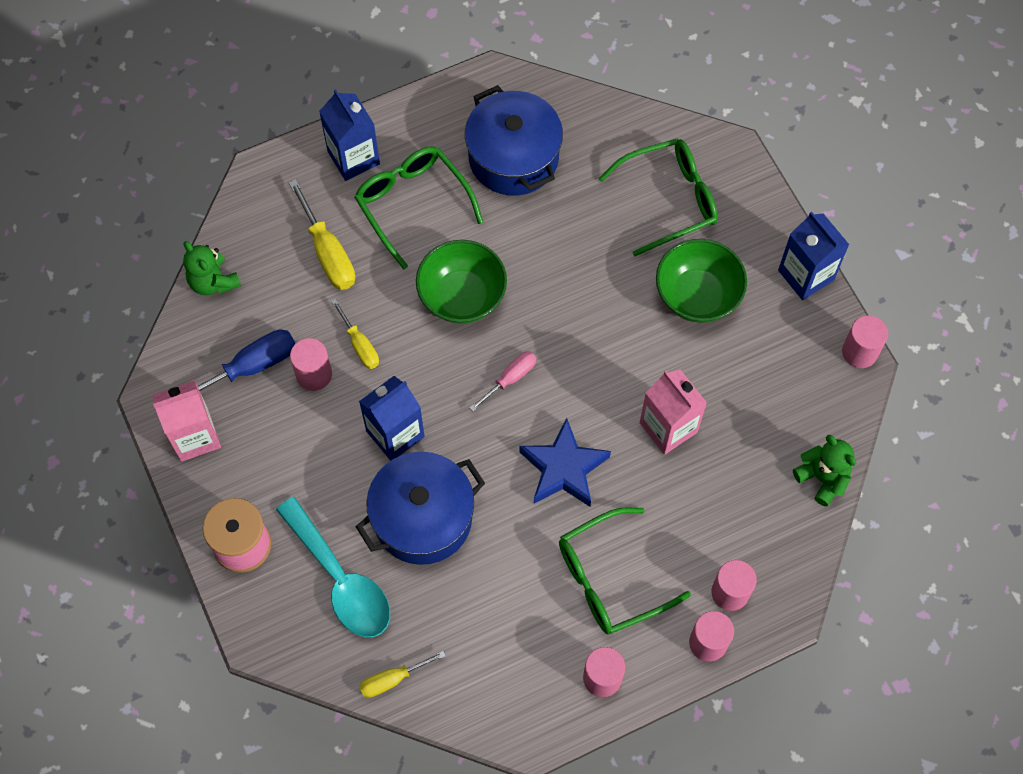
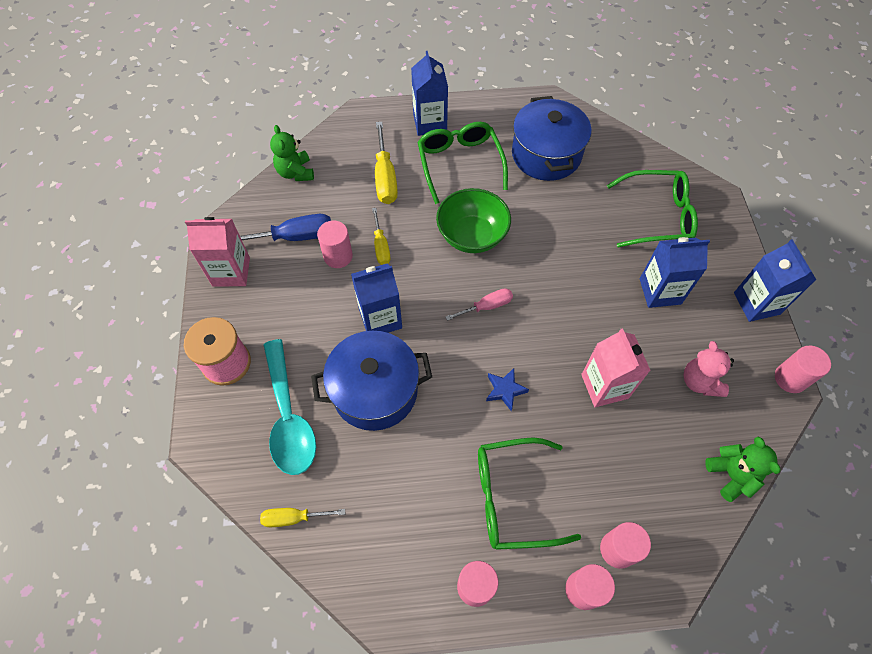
camera: 20 degrees right, 5 degrees down
(563, 468) = (505, 390): blue star -> blue star, size x0.55
(697, 295) = (660, 291): green bowl -> blue carton
(767, 388) = (700, 381): none -> pink teddy bear

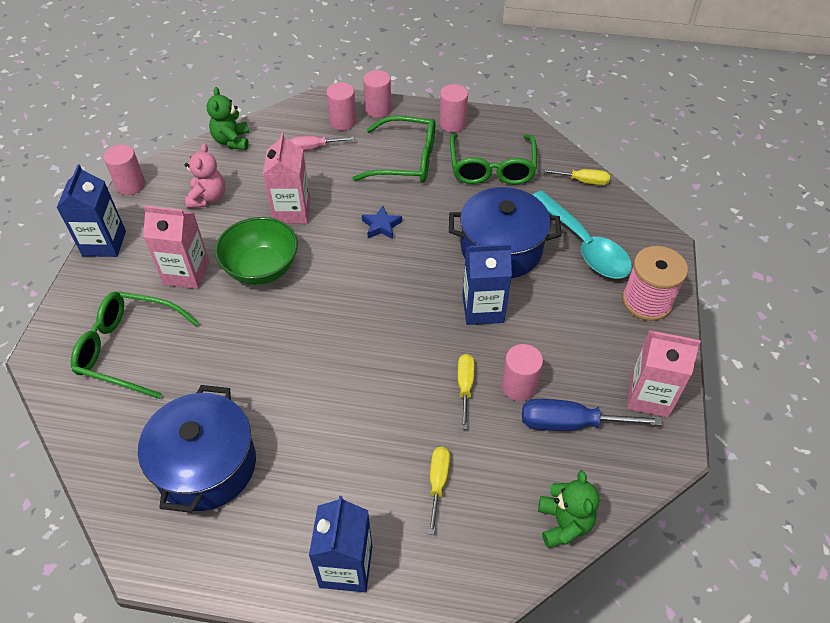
camera: 165 degrees left, 10 degrees down
(289, 417) = (584, 245): turquoise spoon -> turquoise spoon turned 150 degrees clockwise
(385, 177) = (438, 483): yellow screwdriver -> yellow screwdriver, size x0.63
(460, 164) = (329, 480): green glasses -> green glasses (492, 168)
(472, 236) = (353, 374): green bowl -> green bowl (261, 269)
(486, 306) = (368, 297): pink screwdriver -> pink screwdriver (314, 147)
(660, 291) = (186, 273): blue carton -> pink carton

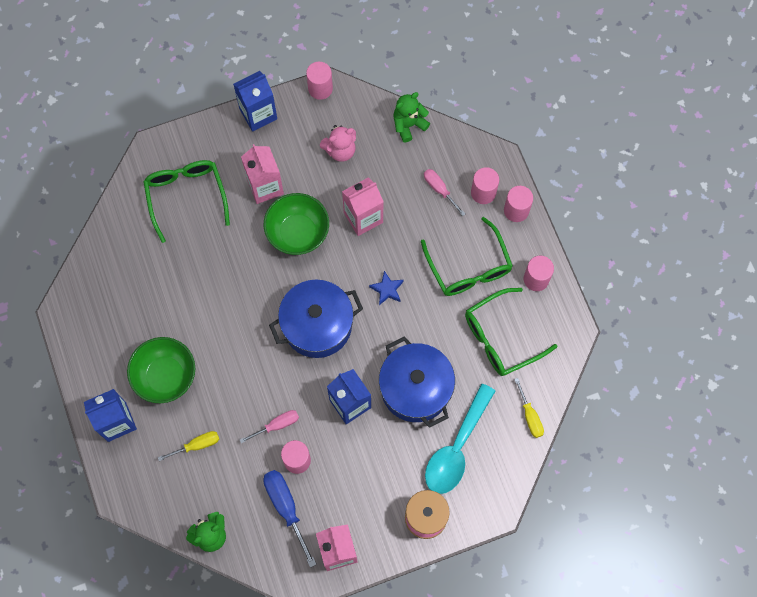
camera: 60 degrees right, 20 degrees up
(206, 465) = (135, 302): blue pot -> blue pot (317, 325)
(326, 476) = (165, 376): none -> green bowl
(465, 387) = (277, 425): yellow screwdriver -> pink screwdriver

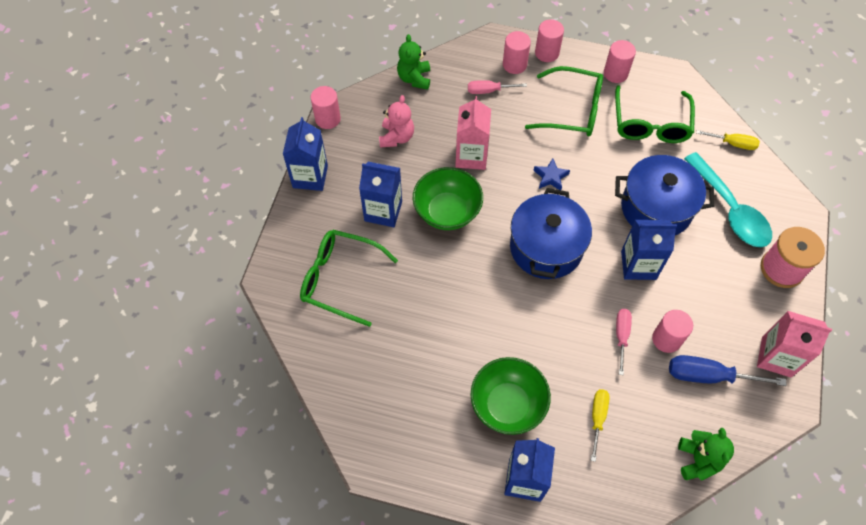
camera: 55 degrees left, 10 degrees down
(265, 186) = (383, 211): pink carton -> blue carton

